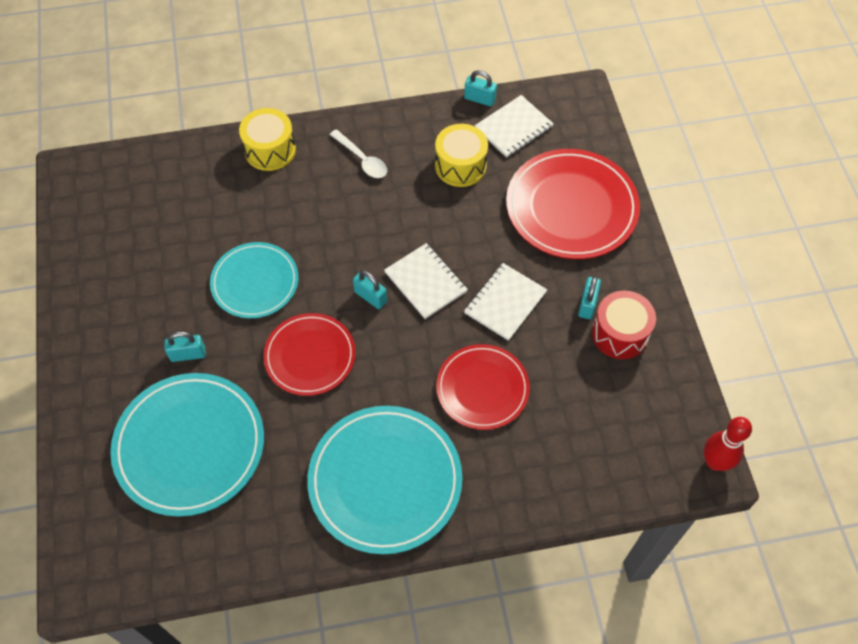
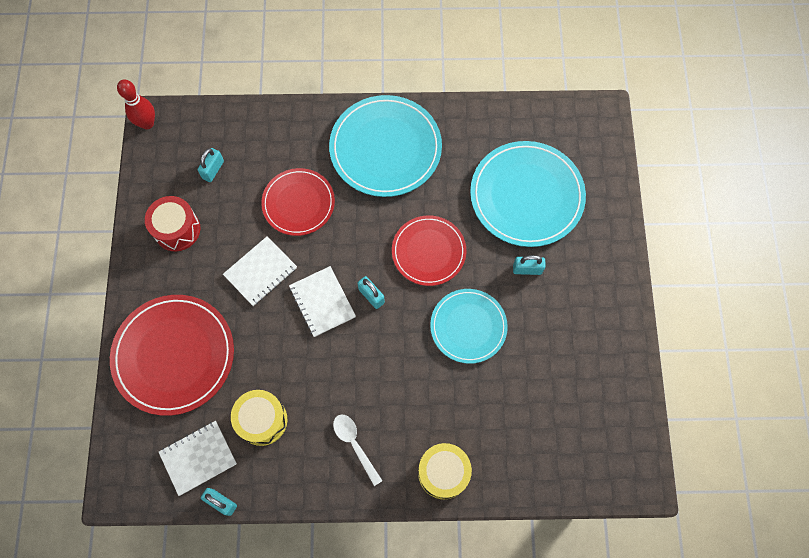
camera: 170 degrees left, 10 degrees up
(587, 304) = (194, 259): turquoise padlock -> turquoise padlock (213, 170)

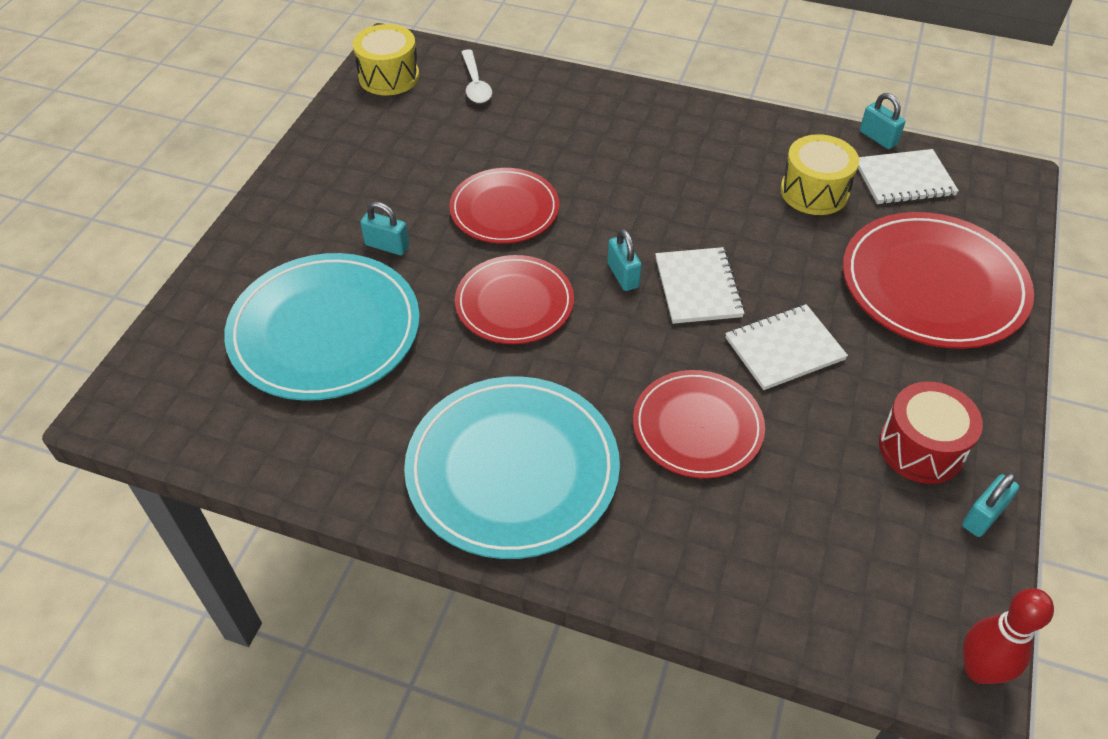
camera: 160 degrees left, 20 degrees down
(213, 170) = (844, 530): turquoise padlock -> turquoise padlock (983, 516)
(354, 444) = (700, 144): white spoon -> white spoon (475, 84)
(443, 473) = (604, 100): yellow drum -> yellow drum (389, 77)
(468, 326) = (504, 210): turquoise plate -> red plate

